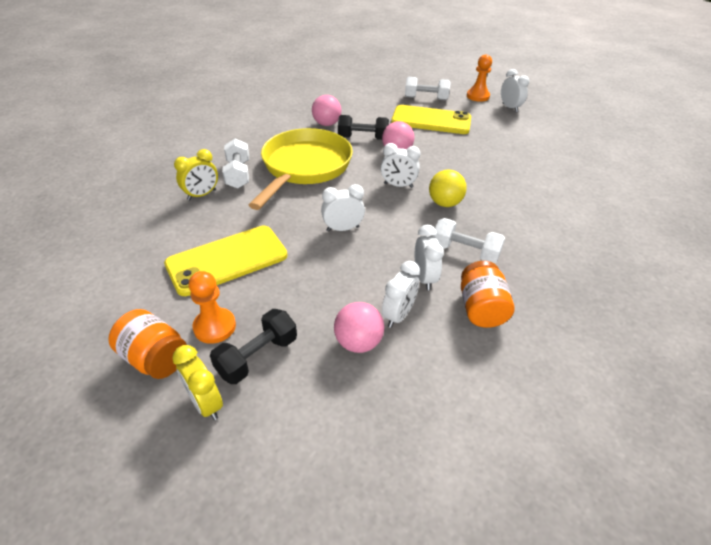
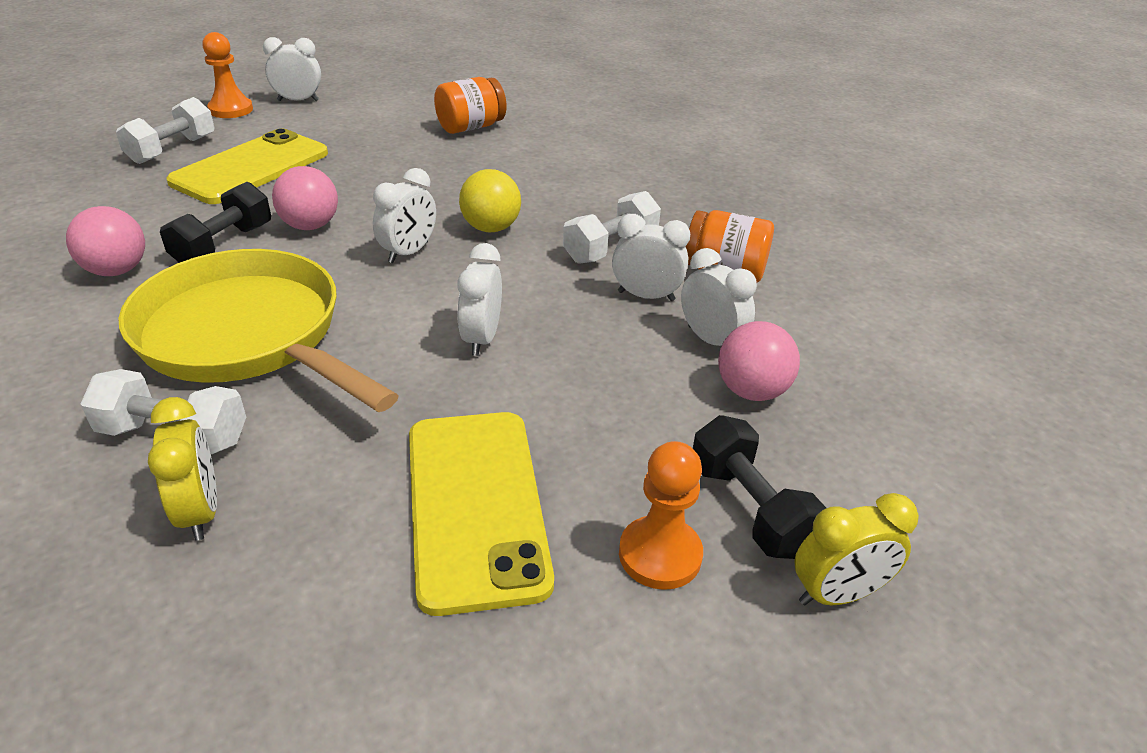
camera: 70 degrees left, 5 degrees down
(155, 358) = (714, 661): orange jar -> orange jar (470, 127)

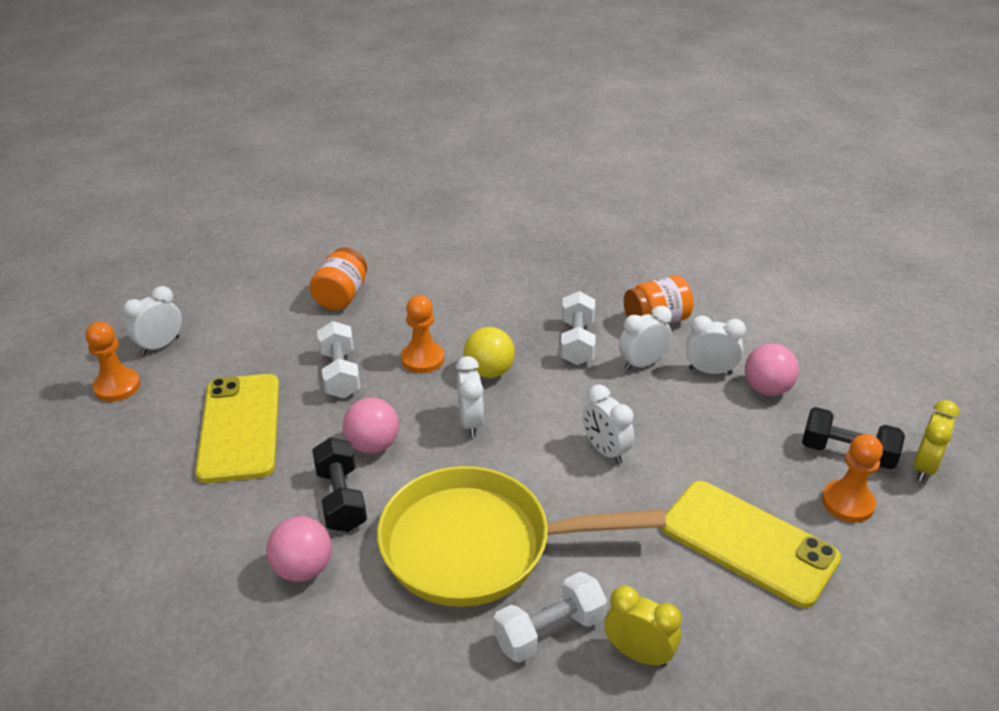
camera: 40 degrees left, 0 degrees up
(172, 149) = (141, 451): white dumbbell -> white dumbbell (340, 374)
(454, 193) = (422, 359): none -> orange pawn

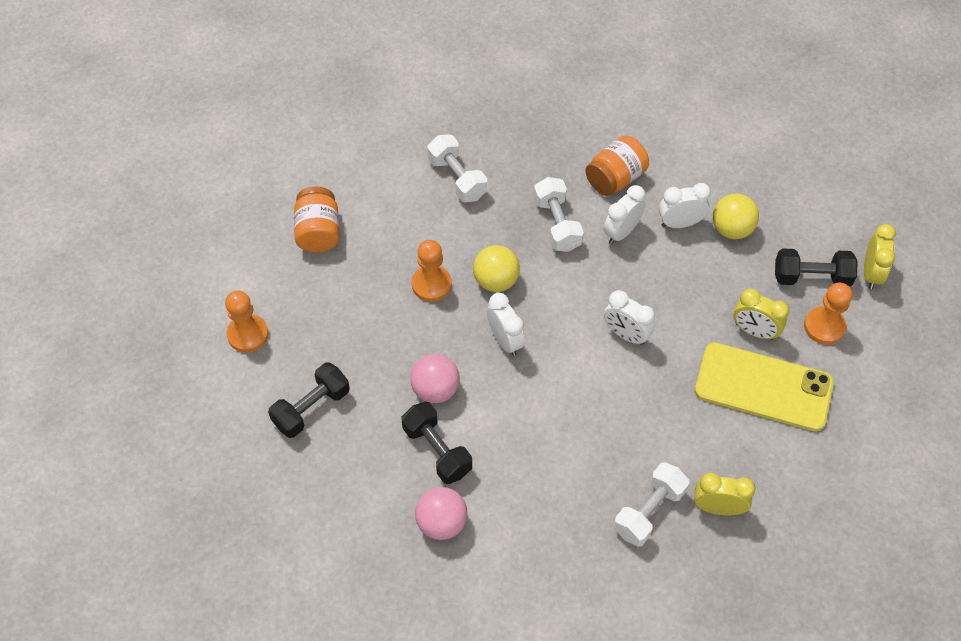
camera: 20 degrees left, 20 degrees up
(117, 386) = (172, 400): orange pawn -> orange pawn (248, 334)
(160, 345) = (181, 342): white clock -> none
(240, 427) = (311, 408): yellow phone -> black dumbbell
(340, 374) = (367, 323): white dumbbell -> white dumbbell (457, 178)
(477, 545) = (565, 457): yellow pan -> none
(758, 485) = (754, 331): none -> yellow clock
(767, 389) = (731, 229): pink ball -> yellow ball

